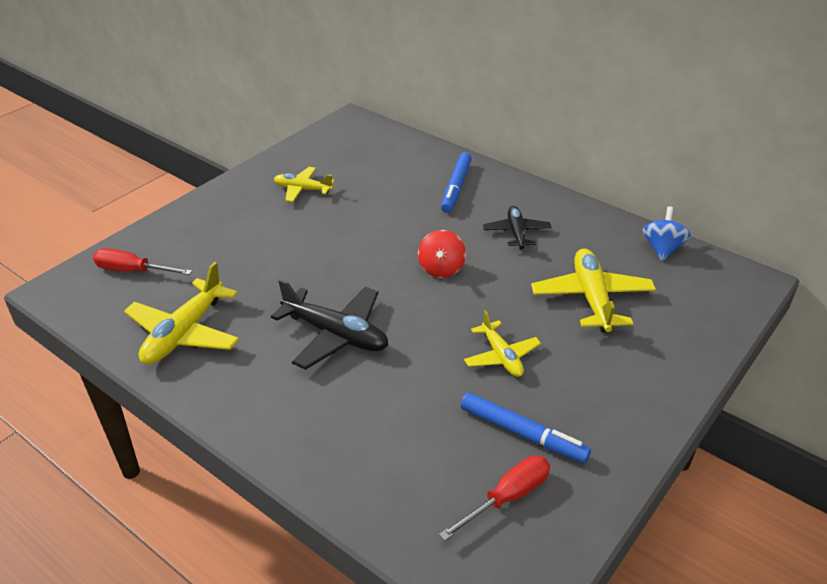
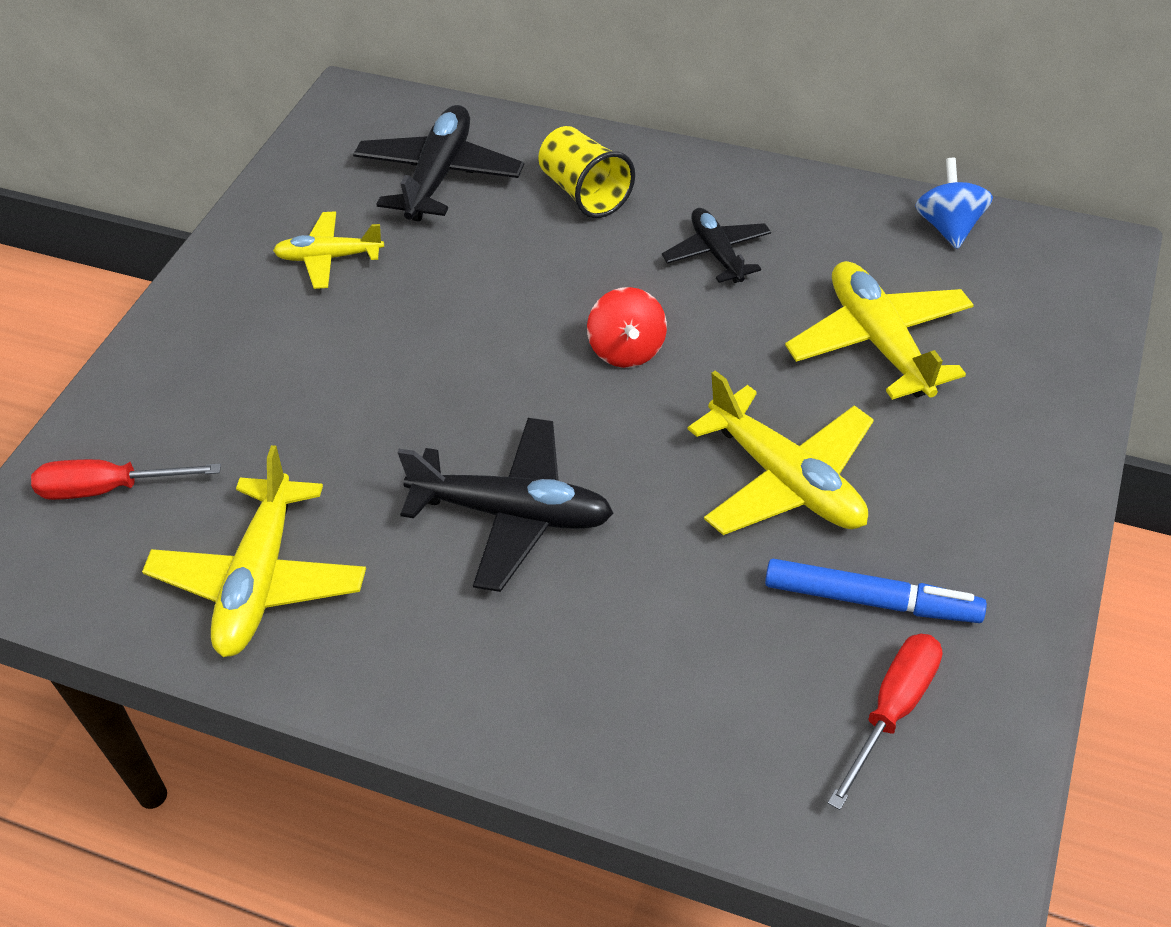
camera: 15 degrees left, 10 degrees up
(380, 164) = (439, 176): none -> black plane
(456, 188) = (585, 192): blue marker -> yellow cup
(501, 356) = (786, 479): yellow plane -> yellow plane, size x1.63

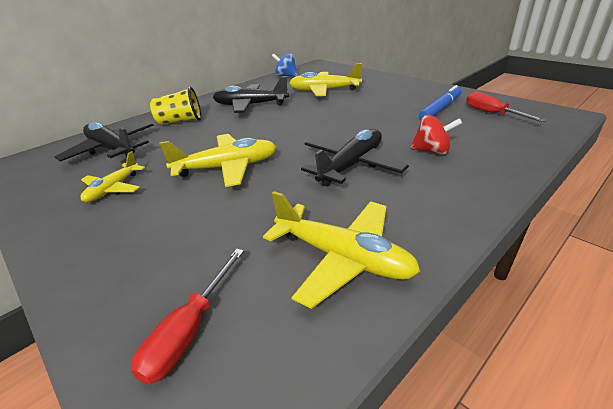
camera: 65 degrees left, 15 degrees down
(627, 350) = (280, 127): red spinning top -> red spinning top (432, 151)
(717, 253) = (250, 105): black plane -> black plane, size x1.63
(786, 479) = (375, 112): yellow plane -> yellow plane (227, 168)

